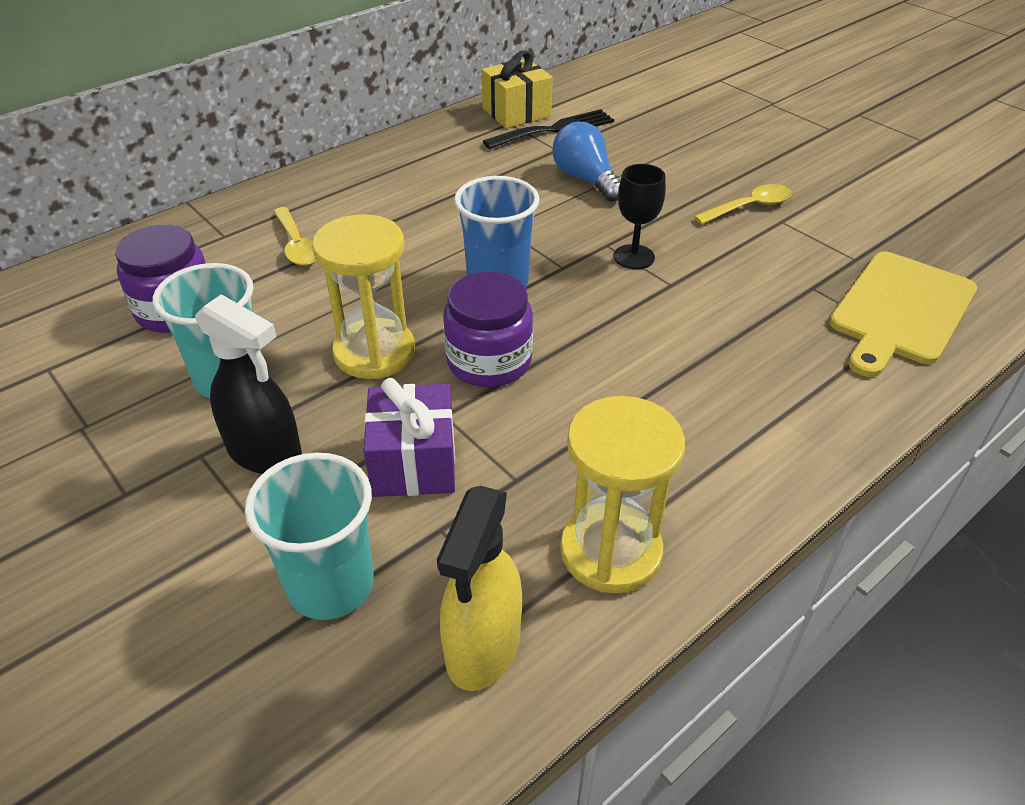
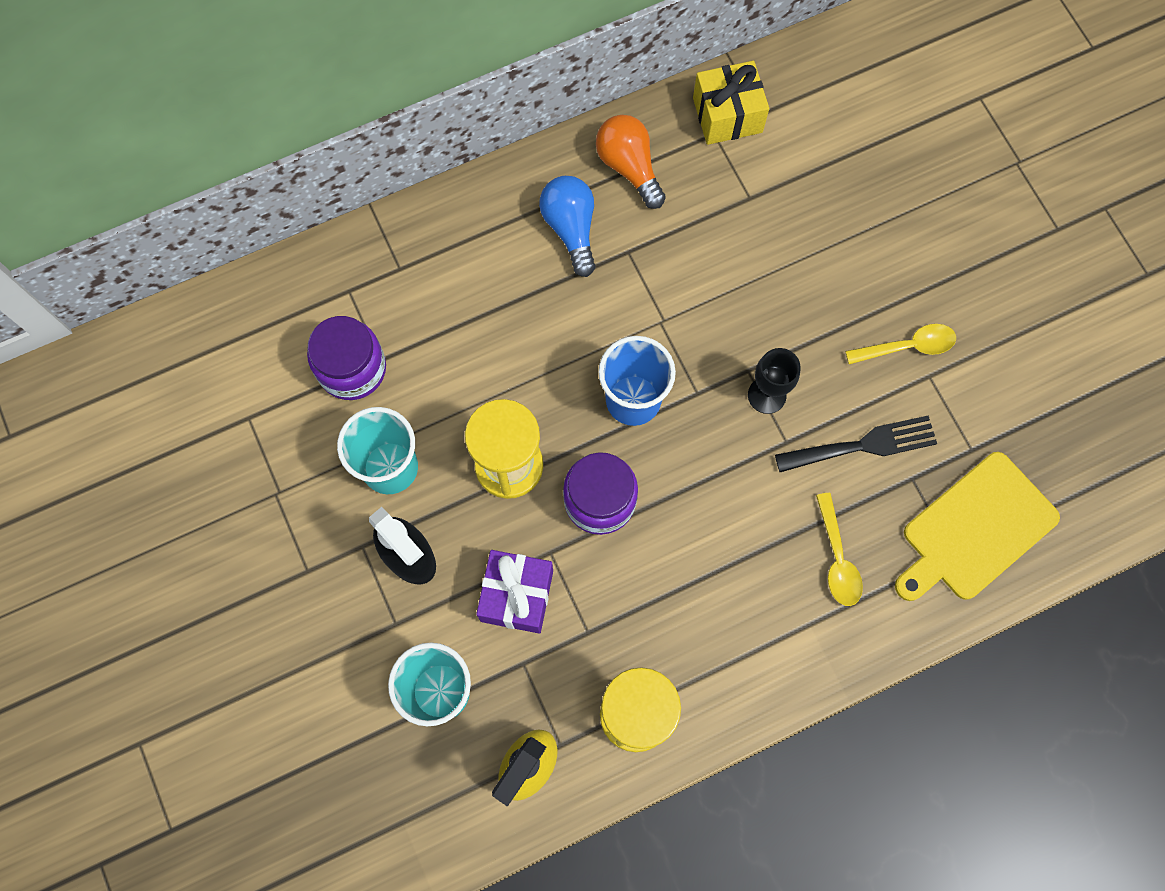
camera: 15 degrees right, 30 degrees up
(297, 245) = (464, 300): yellow spoon -> yellow spoon (837, 558)
(439, 148) = (629, 167): none -> orange light bulb
(555, 129) = (759, 159): black fork -> black fork (863, 445)
(585, 179) = (762, 260): blue light bulb -> blue light bulb (571, 229)

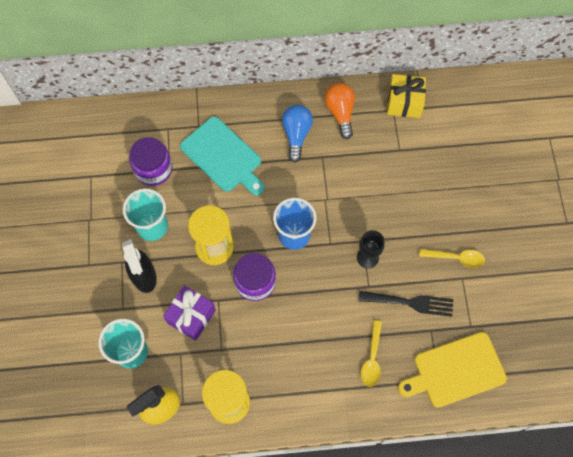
camera: 20 degrees right, 5 degrees down
(462, 307) = (223, 156): none -> turquoise cutting board

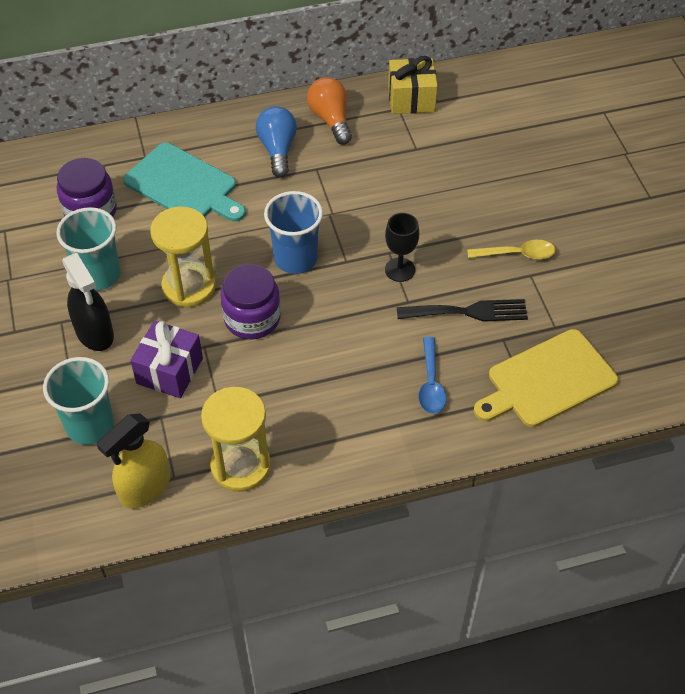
camera: 10 degrees left, 15 degrees down
(372, 358) = (431, 383): yellow spoon -> blue spoon

